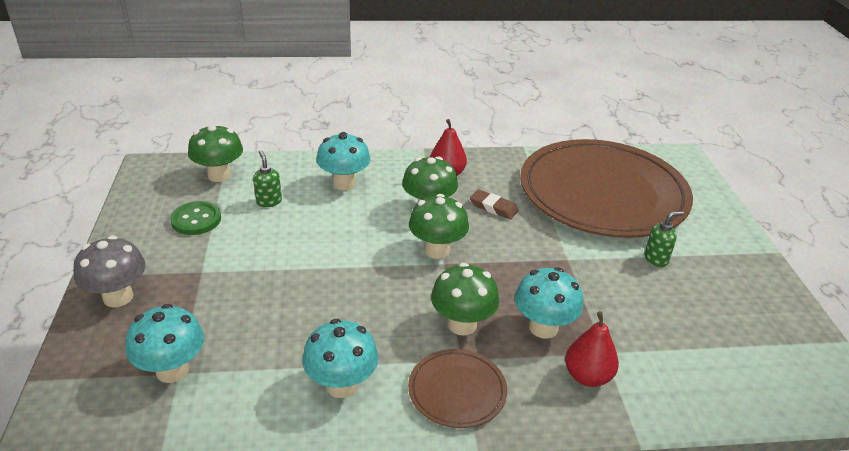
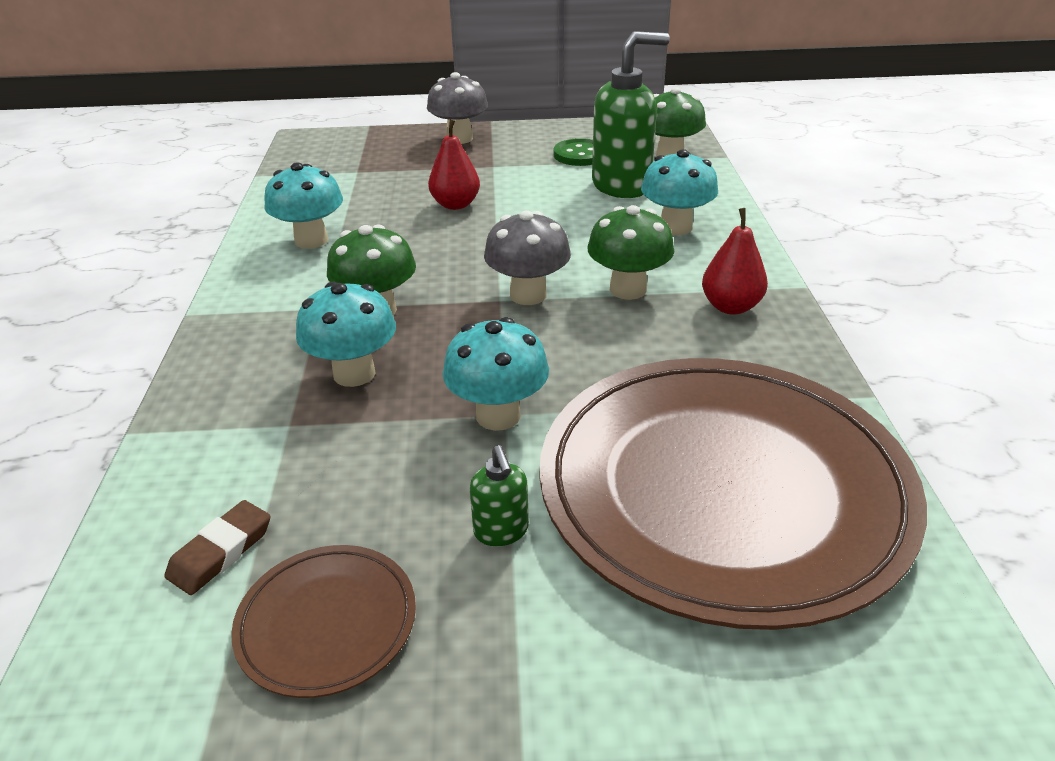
camera: 95 degrees right, 0 degrees up
(172, 370) = (360, 168): turquoise mushroom -> turquoise mushroom (498, 415)
(269, 201) = (622, 186): green soap dispenser -> green soap dispenser, size x2.19
(437, 250) = (528, 295): green mushroom -> grey mushroom
(457, 391) = (274, 304): brown plate -> brown plate (327, 623)
(493, 207) = (642, 347): brown eraser -> brown eraser (221, 551)
(587, 376) = (252, 402): red pear -> red pear (455, 204)

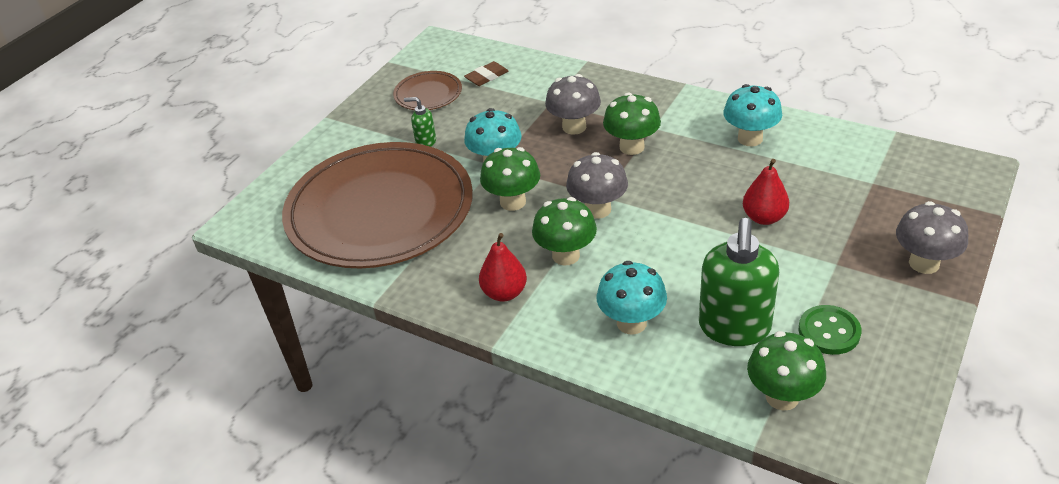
camera: 125 degrees right, 5 degrees up
(221, 551) = (486, 77): brown eraser -> brown eraser turned 75 degrees clockwise
(354, 373) = (574, 127): turquoise mushroom -> grey mushroom
(573, 363) = (513, 202): none -> green mushroom

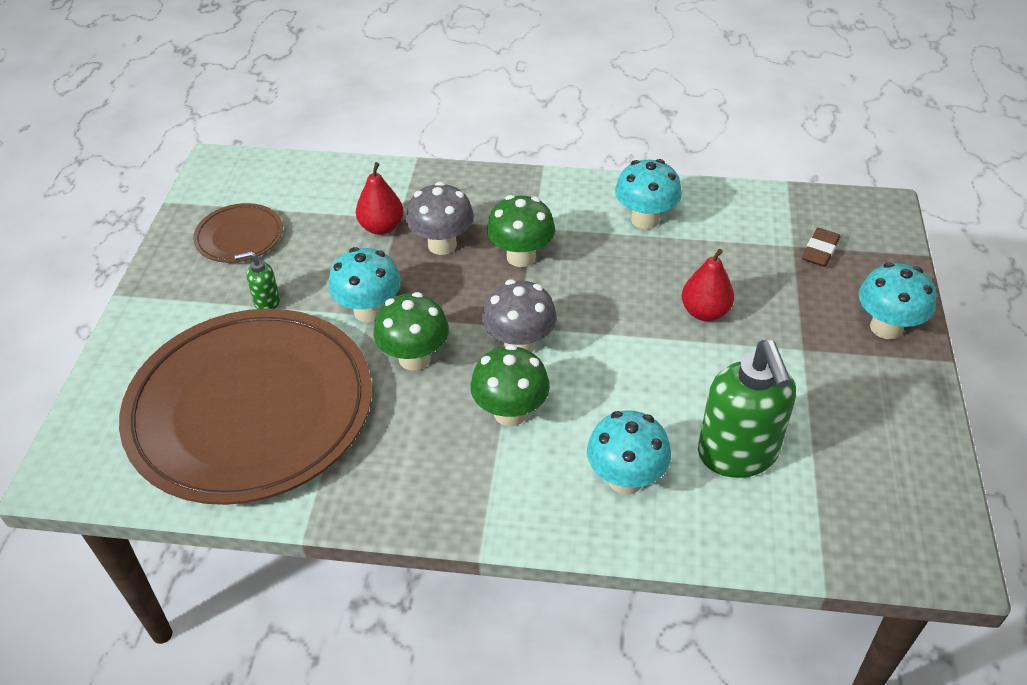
camera: 25 degrees left, 5 degrees up
(486, 77) = (304, 199): brown eraser -> brown eraser (820, 250)
(504, 293) = (461, 481): red pear -> red pear (381, 227)
(782, 397) = (825, 523): green mushroom -> none
(829, 331) = (834, 431): green button -> none
(924, 263) = (886, 327): grey mushroom -> turquoise mushroom

